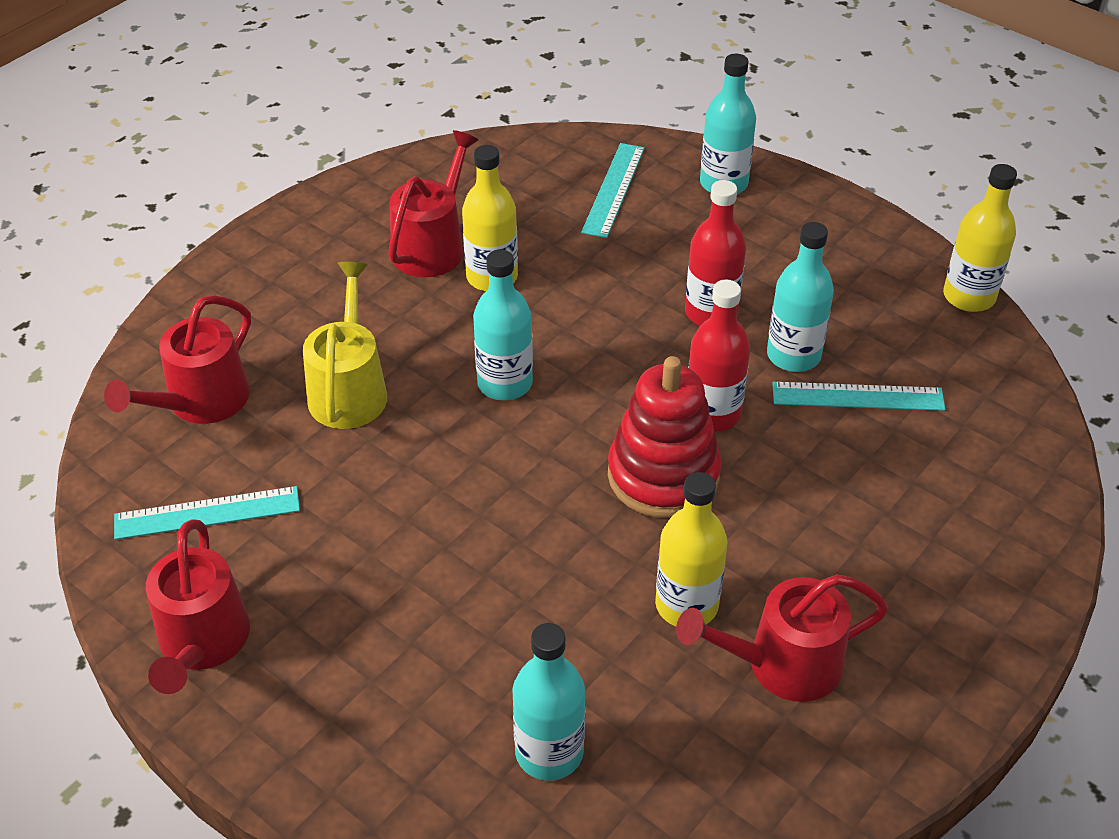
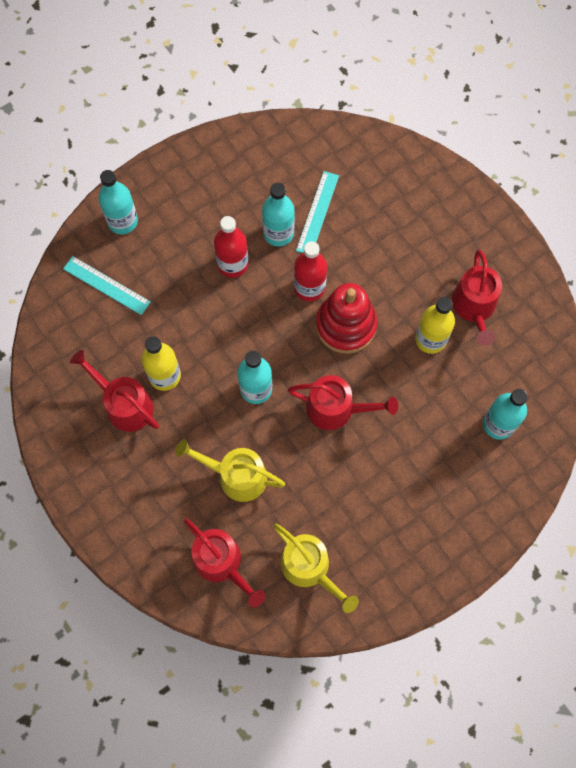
camera: 75 degrees left, 25 degrees up
(202, 643) = (398, 580): red watering can -> red watering can (336, 409)
(207, 513) = (310, 568): turquoise ruler -> yellow watering can
(969, 296) = (260, 130): yellow bottle -> none

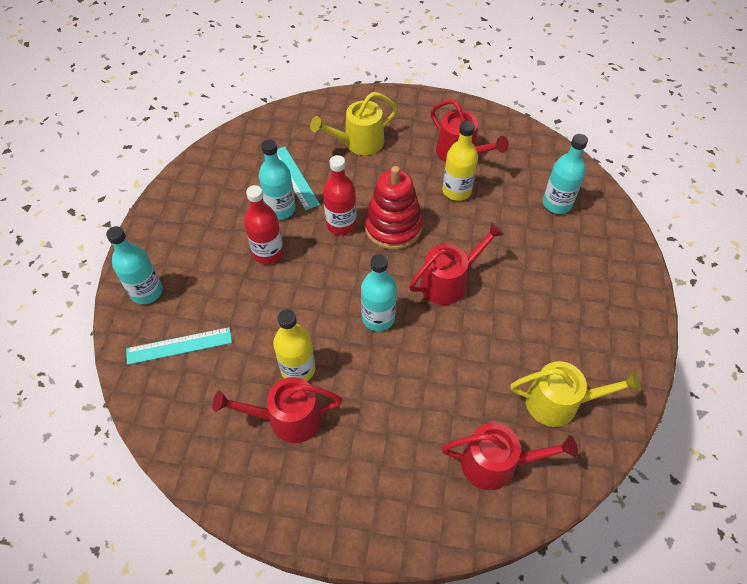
camera: 45 degrees left, 15 degrees down
(236, 476) = (433, 389): yellow watering can -> yellow watering can (359, 142)

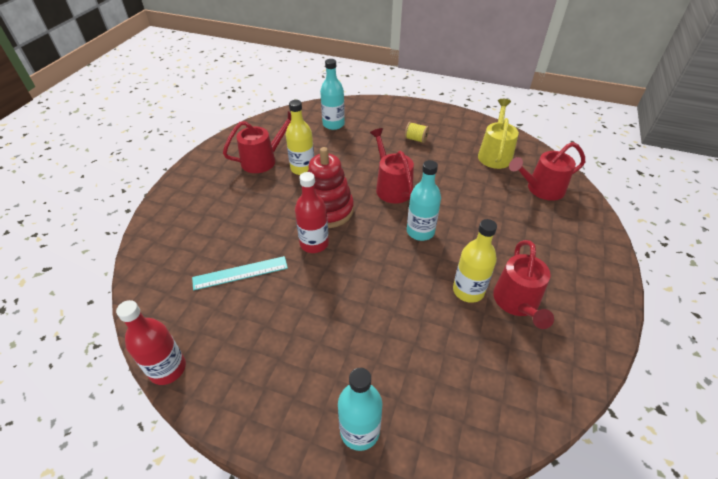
camera: 80 degrees left, 10 degrees down
(179, 346) = (438, 393): turquoise ruler -> none
(268, 253) = (333, 303): red bottle -> red bottle (167, 369)
(280, 209) = (279, 288): turquoise bottle -> none
(359, 142) = (218, 219): yellow watering can -> none
(496, 463) = (541, 189): red watering can -> red watering can turned 120 degrees counterclockwise
(559, 299) = (416, 139): none -> yellow spool

